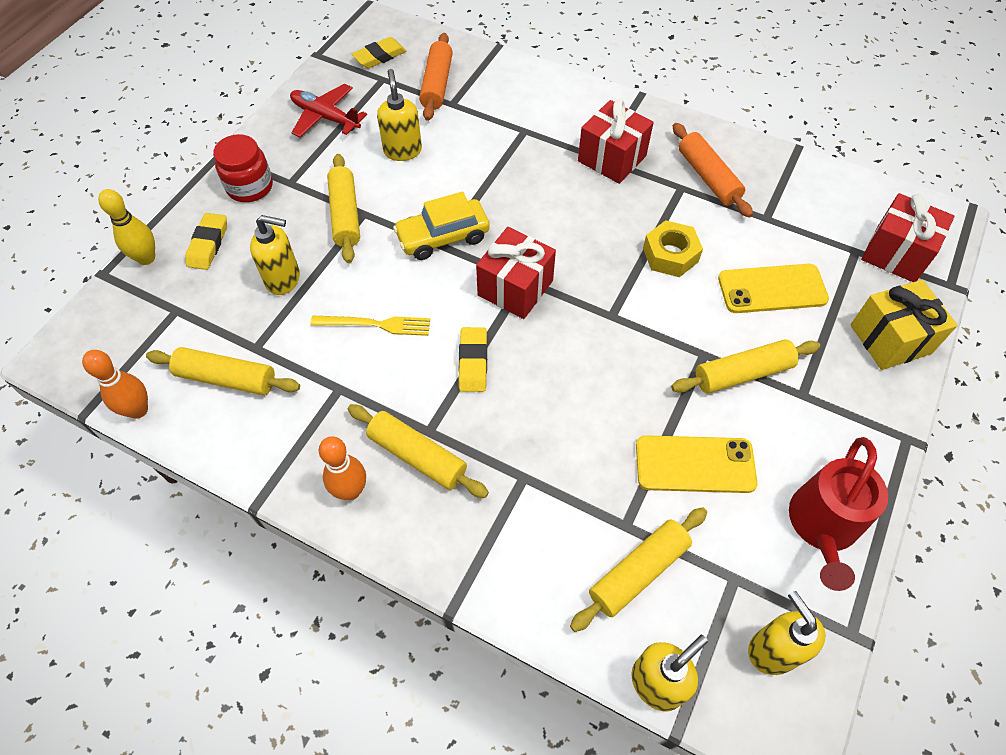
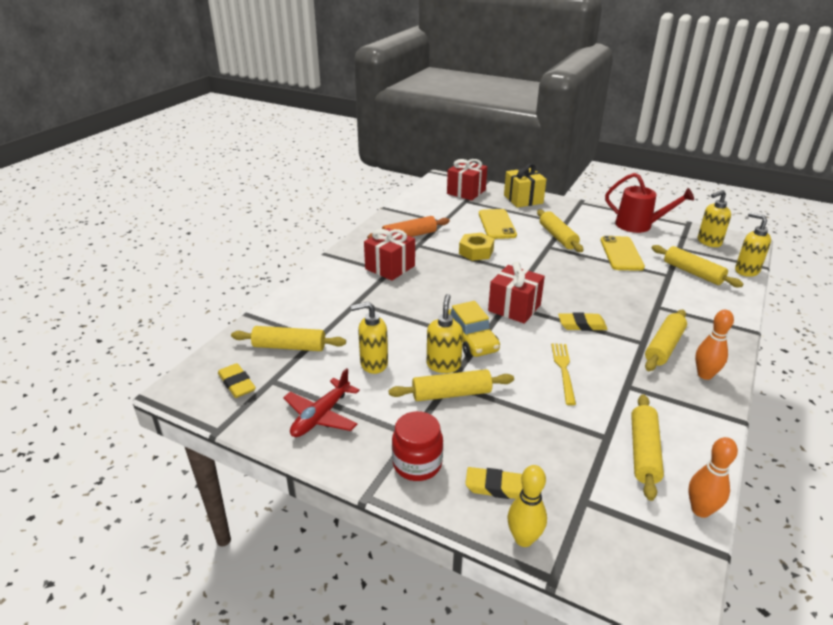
camera: 90 degrees left, 25 degrees down
(283, 279) = (530, 426): yellow soap dispenser -> yellow soap dispenser (443, 365)
(437, 84) = (289, 347): orange rolling pin -> yellow rolling pin

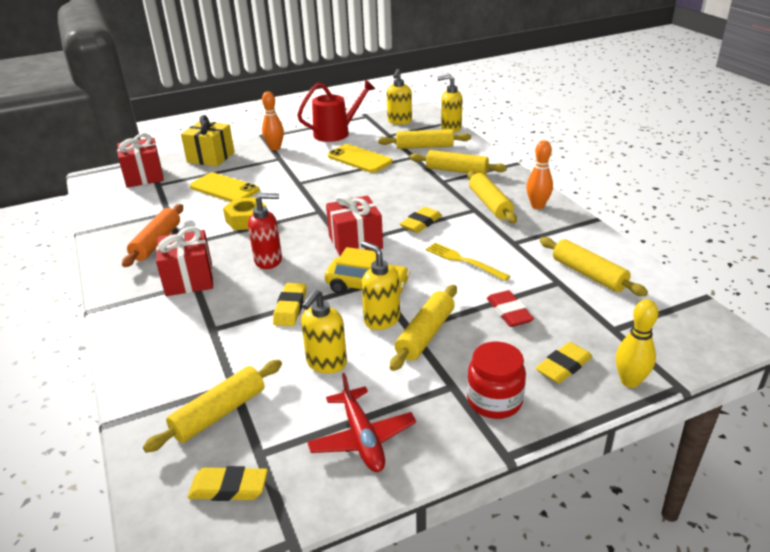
camera: 50 degrees left, 0 degrees up
(409, 320) = (290, 308): none -> yellow eraser
(445, 284) = (269, 260): none -> red soap dispenser
(529, 425) = (509, 312): none -> red eraser
(557, 237) = (293, 172): yellow rolling pin -> yellow rolling pin (457, 171)
(700, 510) = (663, 282): orange bowling pin -> orange bowling pin (275, 148)

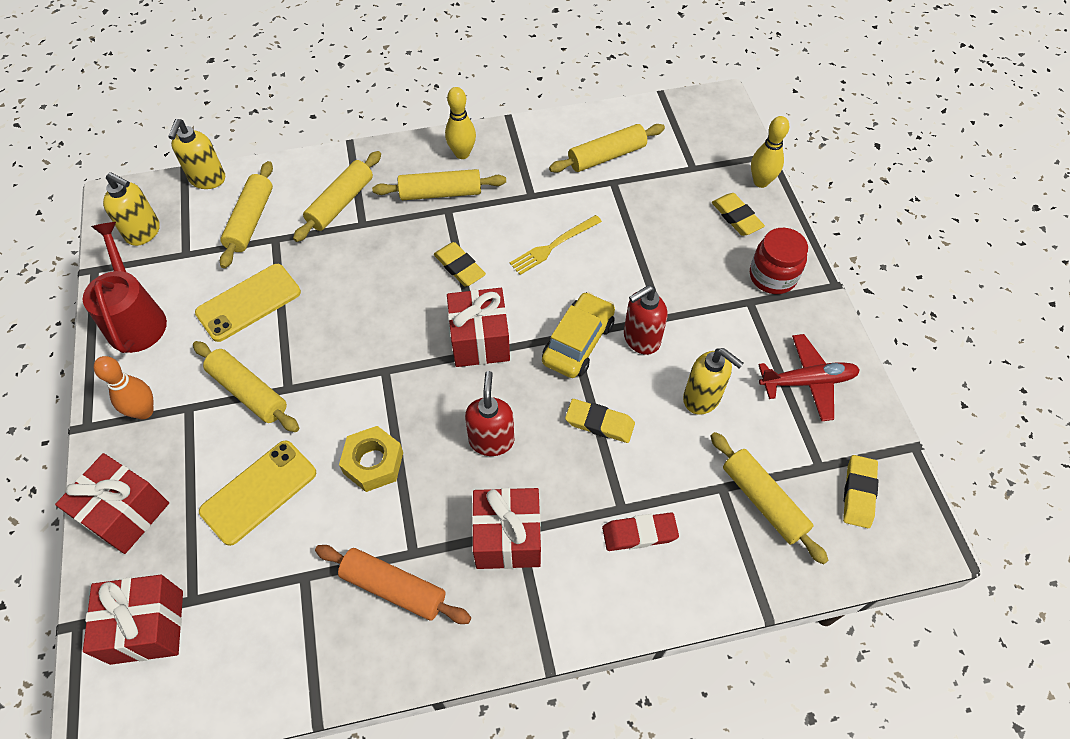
camera: 80 degrees left, 25 degrees up
(211, 157) = (125, 513): yellow gift -> red gift
(381, 319) = (641, 339): yellow soap dispenser -> red soap dispenser
(425, 334) = (673, 306): yellow rolling pin -> yellow rolling pin (248, 392)
(509, 312) = (652, 233): red eraser -> red eraser (639, 534)
(537, 206) = (462, 153): orange bowling pin -> yellow bowling pin

